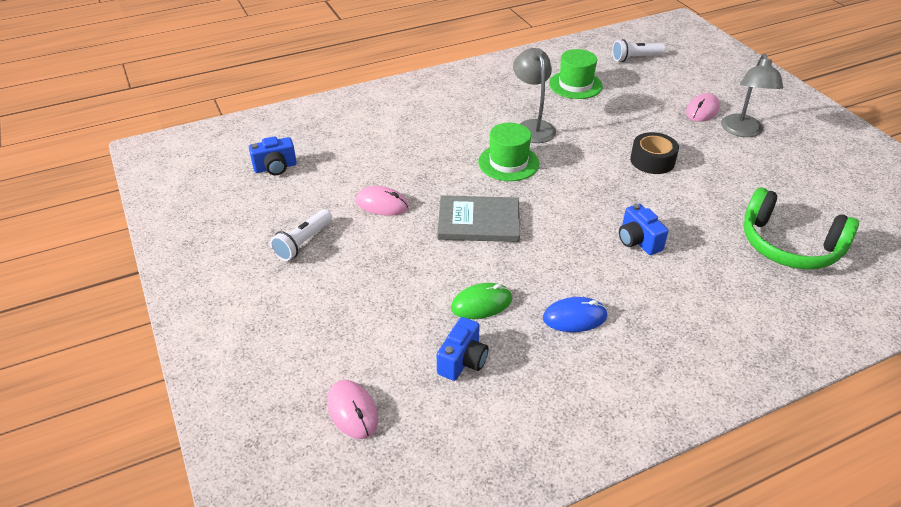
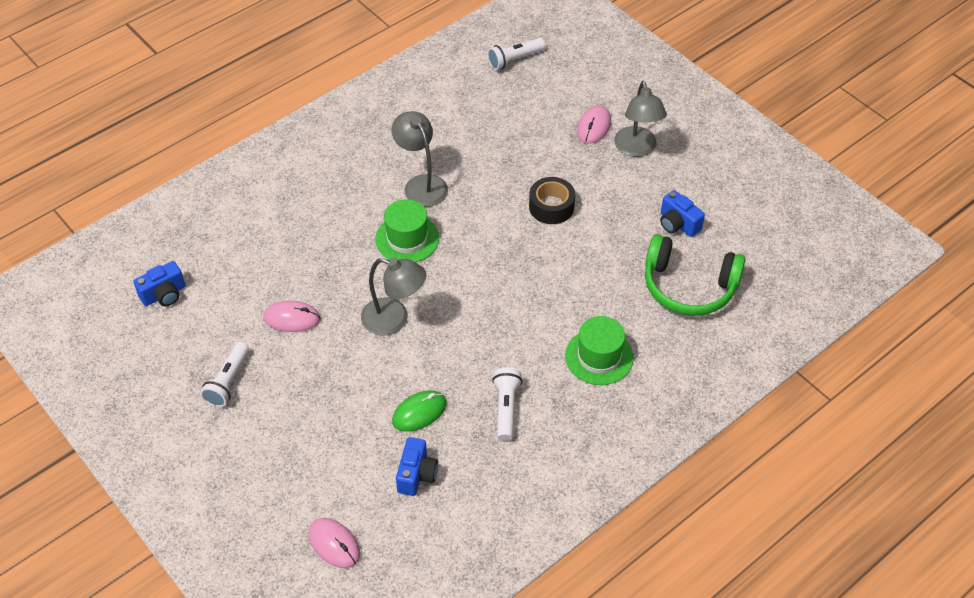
camera: 15 degrees left, 10 degrees up
(478, 221) = (394, 319): grey book -> grey lamp
(574, 317) = (506, 408): blue mouse -> white flashlight
(575, 85) = (455, 114): green hat -> green hat (599, 357)
(638, 241) = (551, 311): blue camera -> blue camera (678, 224)

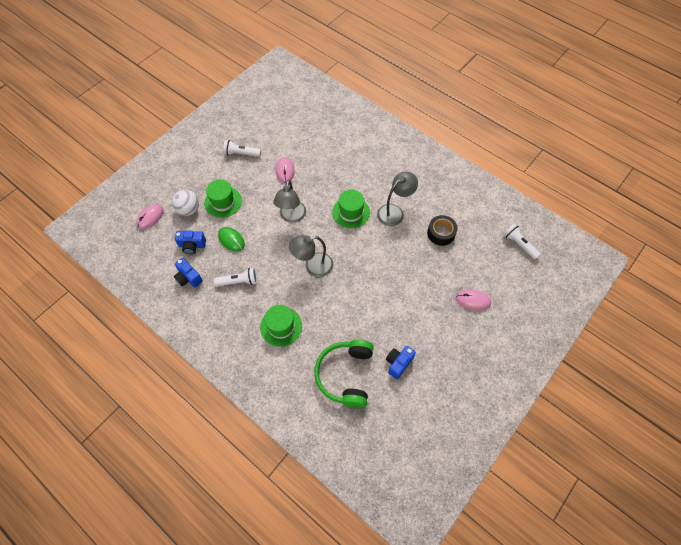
camera: 80 degrees right, 10 degrees up
(164, 294) = (291, 115): blue camera -> blue camera (188, 278)
(332, 419) = (223, 202): none -> green hat
(334, 477) = (188, 210): none -> white ball
(551, 207) = (394, 284): black tape -> black tape (441, 233)
(637, 149) = (460, 330): grey lamp -> grey lamp (313, 266)

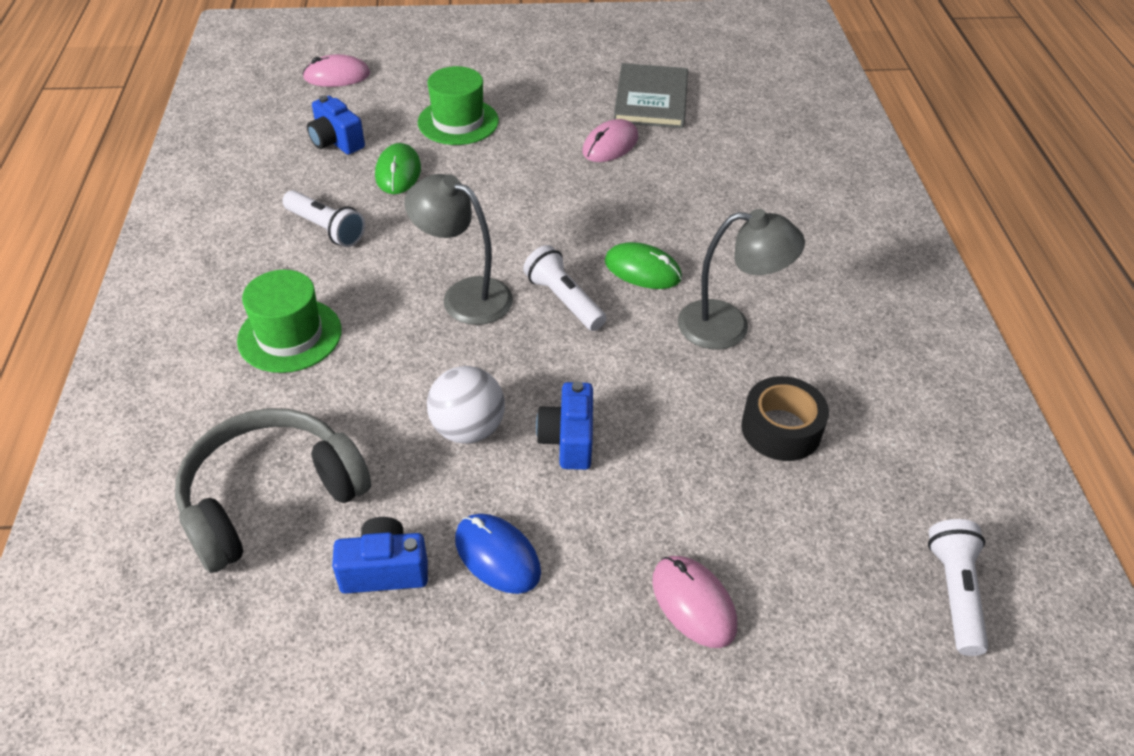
camera: 45 degrees right, 15 degrees down
(188, 210) = (398, 100): white ball -> white ball (468, 429)
(188, 278) = (271, 174): blue camera -> blue camera (568, 440)
(241, 153) = (573, 85): white flashlight -> white flashlight (564, 300)
(274, 140) = (651, 99): none -> grey book
(291, 217) = (532, 207): grey lamp -> none
(346, 375) = (271, 498): green headphones -> grey headphones
(351, 212) = (642, 270): green hat -> green mouse
(418, 333) = (497, 555): none -> blue mouse

